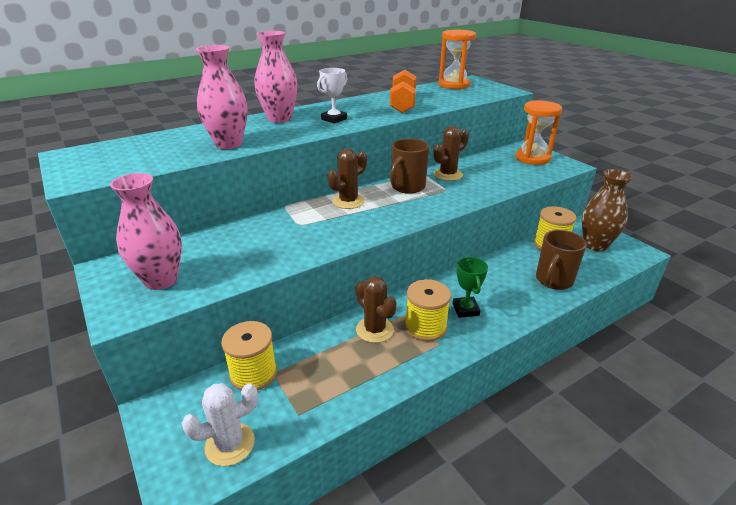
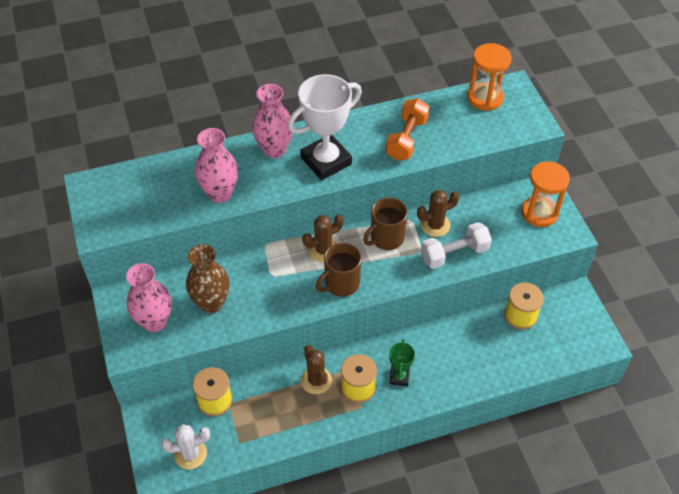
camera: 15 degrees right, 20 degrees up
(334, 119) = (326, 161): white trophy -> white trophy, size x2.03
(478, 187) = (454, 254): none -> white dumbbell
(553, 280) = (495, 362): brown mug -> brown mug (341, 284)
(595, 245) = (565, 326): brown vase -> brown vase (211, 303)

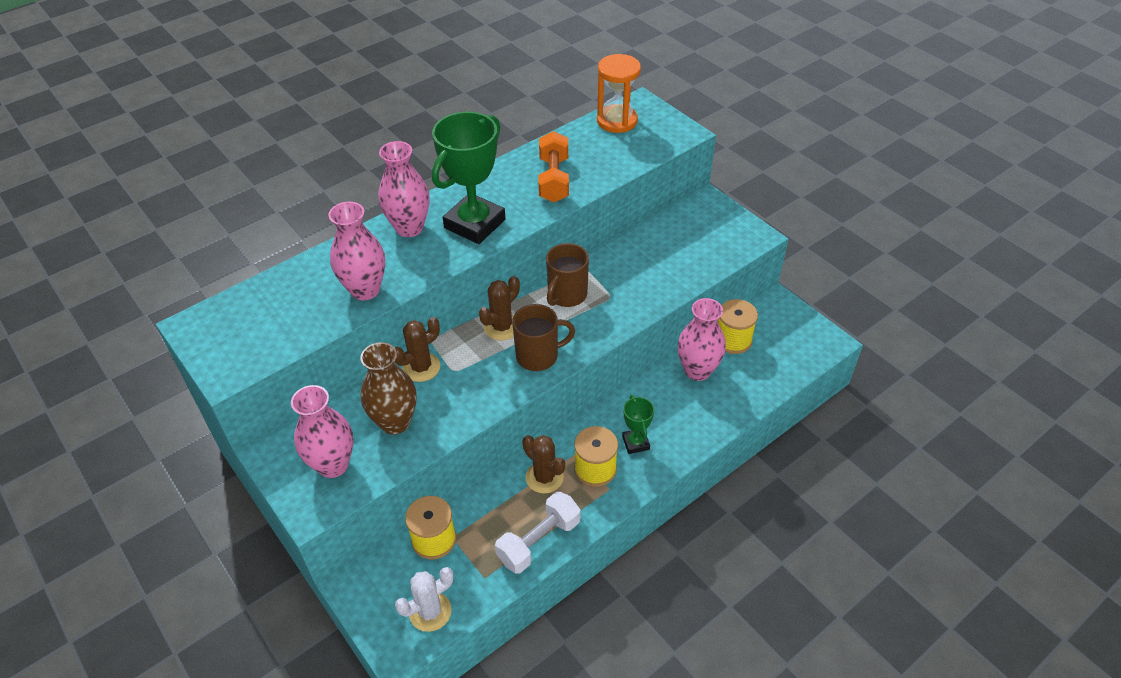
camera: 20 degrees left, 5 degrees down
(326, 161) = (474, 224): white trophy -> green trophy
(341, 284) = (538, 356): brown mug -> brown mug turned 135 degrees counterclockwise
(435, 225) = (613, 267): brown cactus -> brown cactus (421, 367)
(454, 254) = (647, 289): white dumbbell -> white dumbbell (539, 541)
(478, 332) = (697, 370): none -> pink vase
(539, 213) = (715, 225): orange hourglass -> none

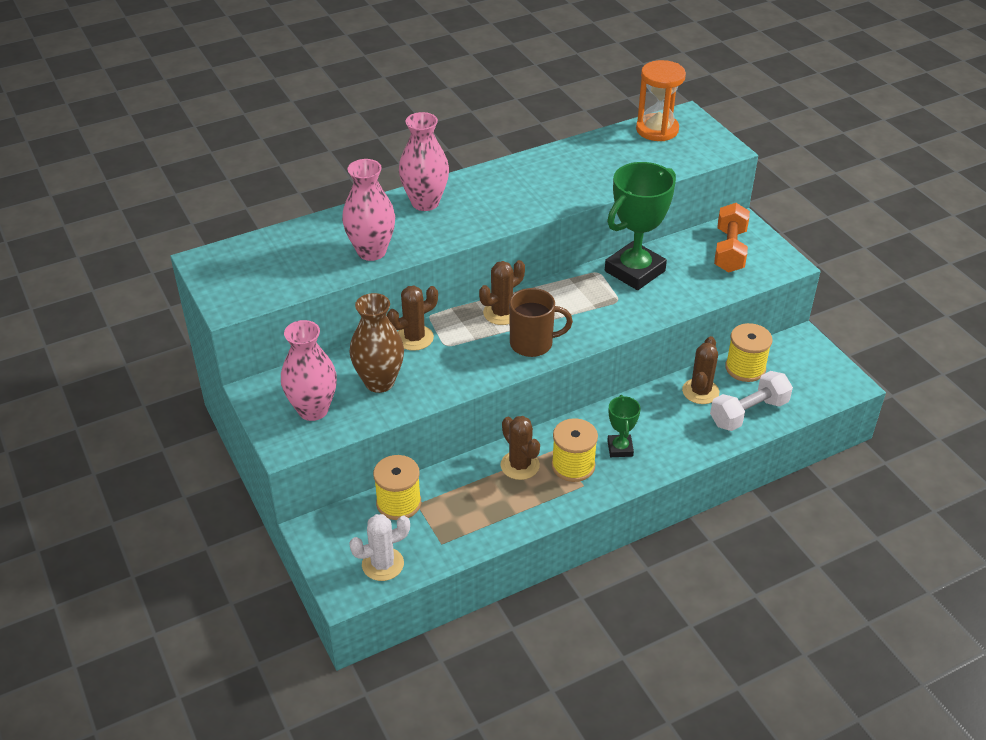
camera: 10 degrees right, 5 degrees down
(474, 224) = (490, 207): green trophy -> green trophy (634, 271)
(539, 541) = (502, 521): white dumbbell -> white dumbbell (748, 413)
(554, 179) = (579, 176): orange dumbbell -> orange dumbbell (730, 250)
(566, 295) = (573, 293): brown mug -> none
(697, 370) = (700, 391): pink vase -> brown cactus

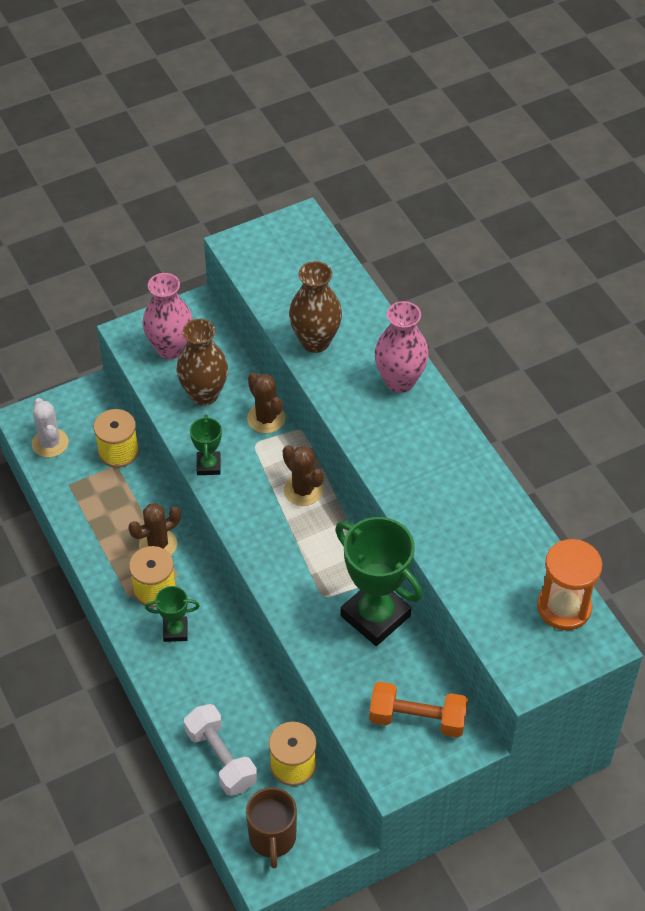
camera: 90 degrees right, 10 degrees up
(371, 251) = (315, 341): pink vase -> brown vase
(472, 376) = (208, 465): none -> green trophy
(533, 344) = (254, 516): brown mug -> brown mug (272, 838)
(700, 391) = (256, 714): brown cactus -> none

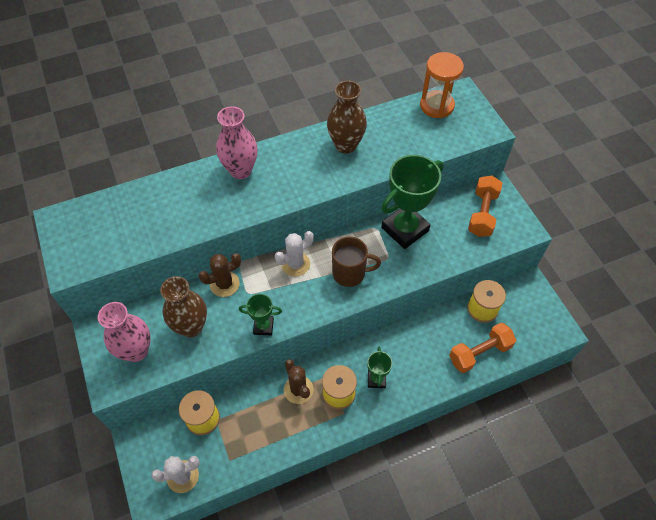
camera: 85 degrees left, 5 degrees up
(221, 758) = (479, 353): white dumbbell -> orange dumbbell
(272, 838) = (536, 324): brown mug -> brown mug (350, 273)
(303, 490) = (295, 264): brown cactus -> white cactus
(315, 341) = (190, 219): brown vase -> brown vase (346, 145)

